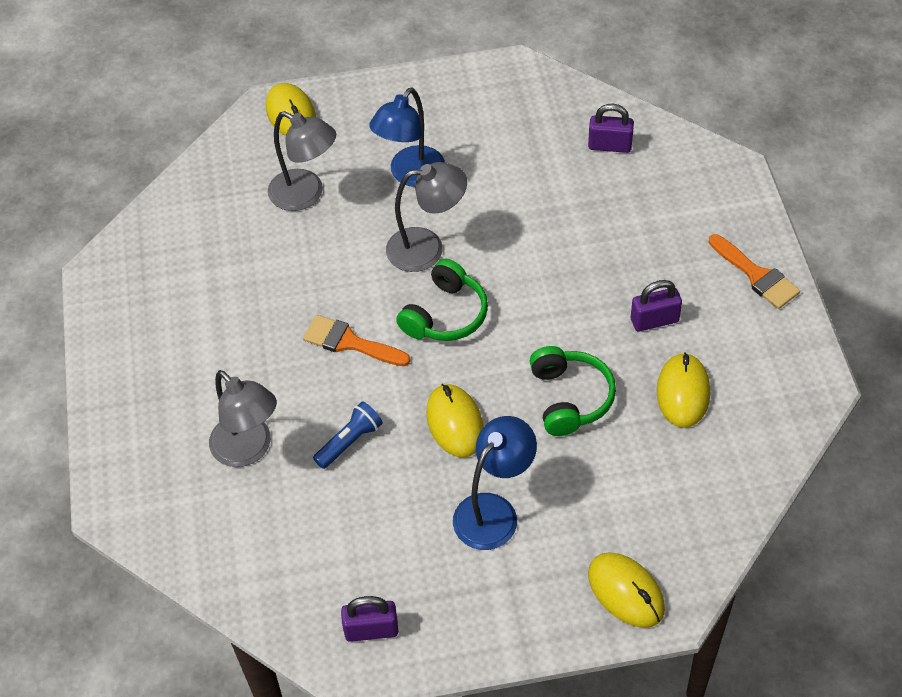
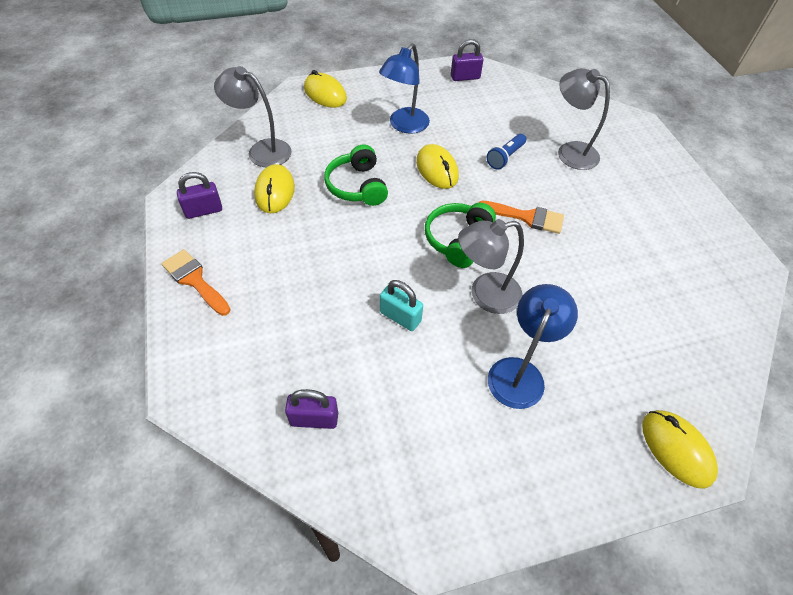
camera: 170 degrees right, 0 degrees up
(306, 195) = (615, 345): grey lamp -> grey lamp (261, 150)
(524, 229) = (400, 317): none -> turquoise padlock
(654, 320) = (289, 240): purple padlock -> purple padlock (203, 210)

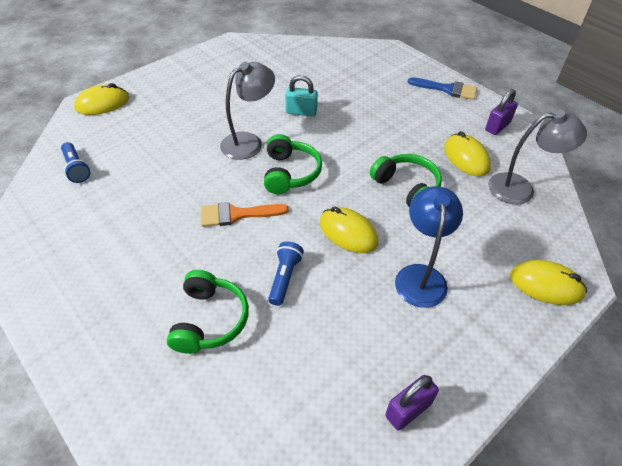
camera: 155 degrees right, 5 degrees down
(195, 280) = (447, 89): orange brush -> blue brush
(314, 419) = (316, 59): purple padlock -> none
(520, 372) = (208, 109): blue lamp -> none
(570, 151) = (210, 320): grey lamp -> green headphones
(676, 449) = (102, 104): yellow mouse -> yellow mouse turned 60 degrees counterclockwise
(696, 333) = (76, 168): none -> blue flashlight

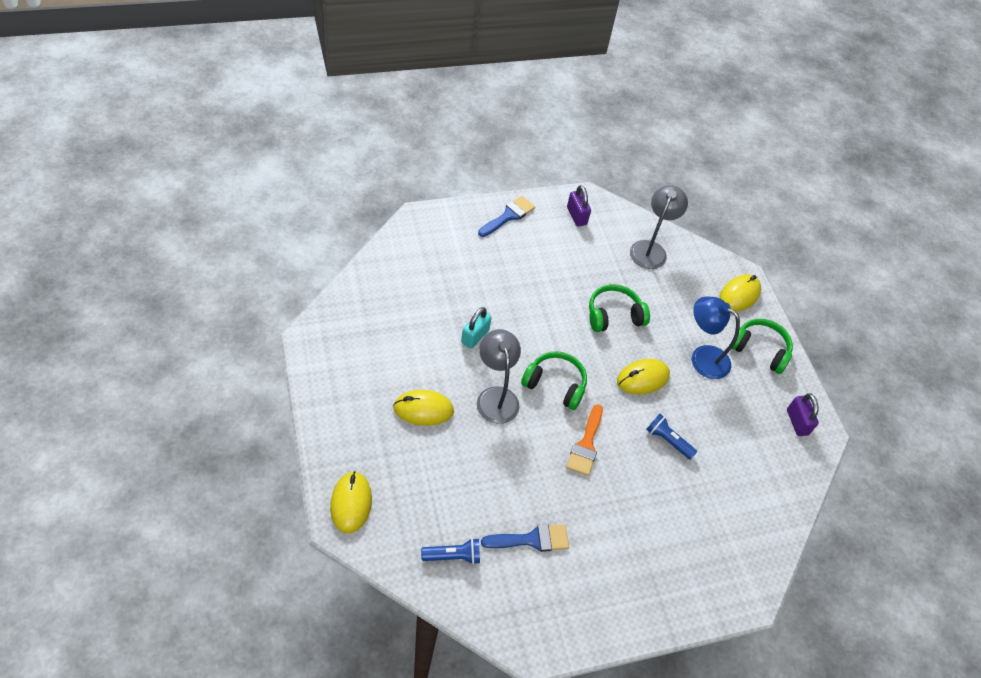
camera: 70 degrees left, 5 degrees up
(112, 210) = (532, 539): none -> blue brush
(210, 320) = (686, 505): green headphones -> green headphones (760, 350)
(466, 158) = (601, 259): yellow mouse -> yellow mouse (423, 409)

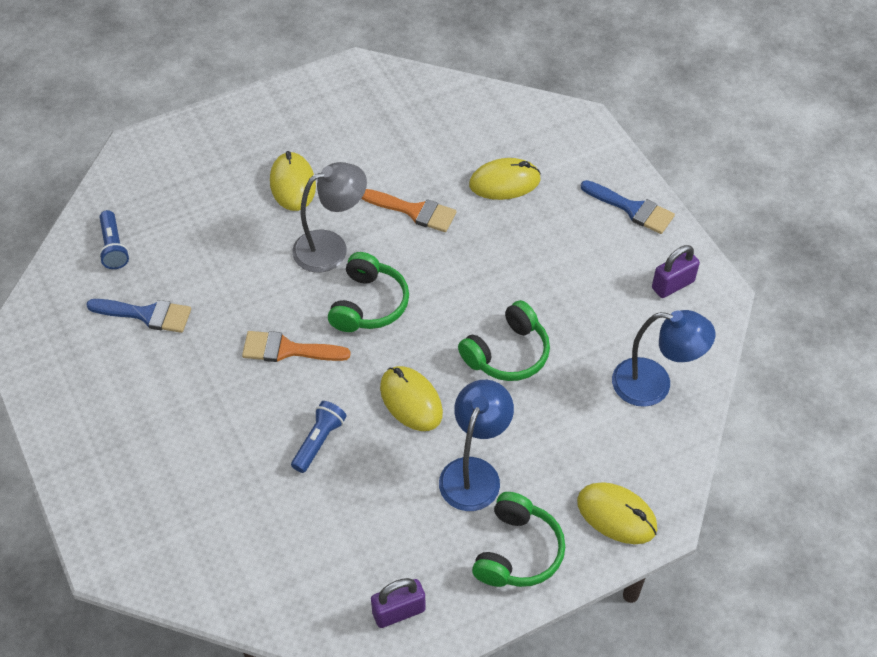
camera: 85 degrees right, 0 degrees up
(351, 503) = (160, 150): yellow mouse -> yellow mouse (504, 182)
(475, 336) = (414, 211): turquoise padlock -> orange brush
(532, 539) = (146, 314): blue brush -> blue brush turned 60 degrees counterclockwise
(614, 315) = (507, 353): green headphones -> green headphones turned 75 degrees clockwise
(650, 249) = (654, 385): grey lamp -> blue lamp

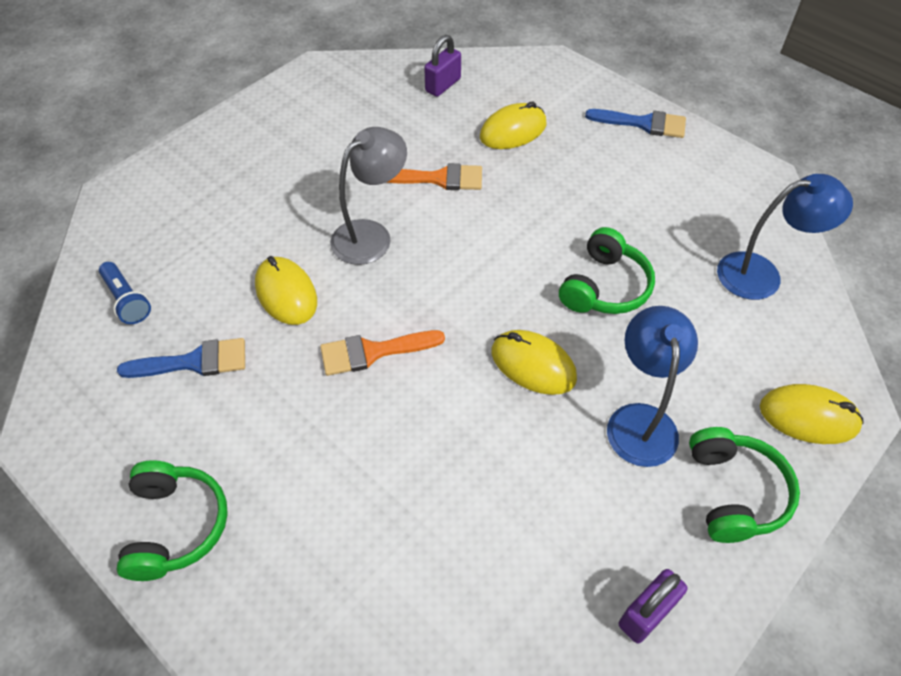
camera: 20 degrees left, 0 degrees up
(293, 184) = (302, 186): yellow mouse -> yellow mouse (286, 293)
(319, 441) = (455, 442): blue flashlight -> none
(369, 304) = (438, 279): green headphones -> green headphones (176, 526)
(672, 285) = (720, 179): purple padlock -> purple padlock (443, 85)

